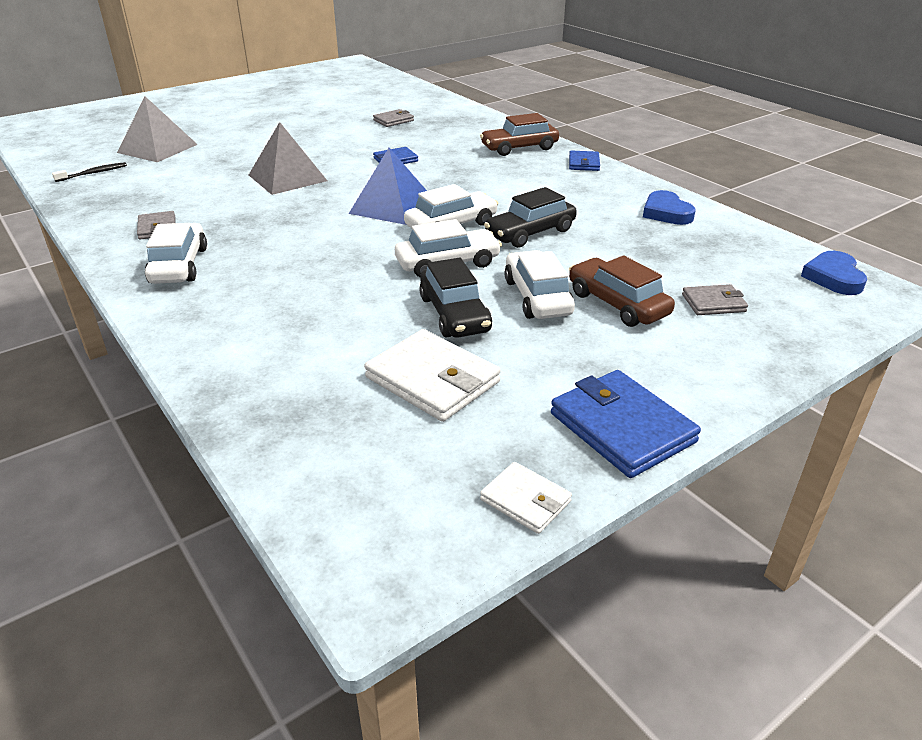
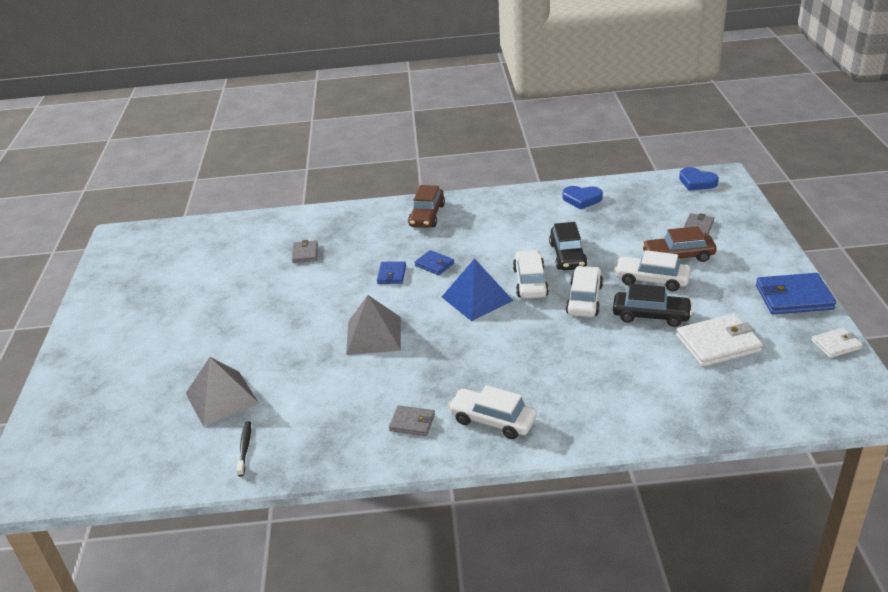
camera: 55 degrees left, 0 degrees up
(584, 163) = (481, 200): blue wallet -> blue wallet (434, 264)

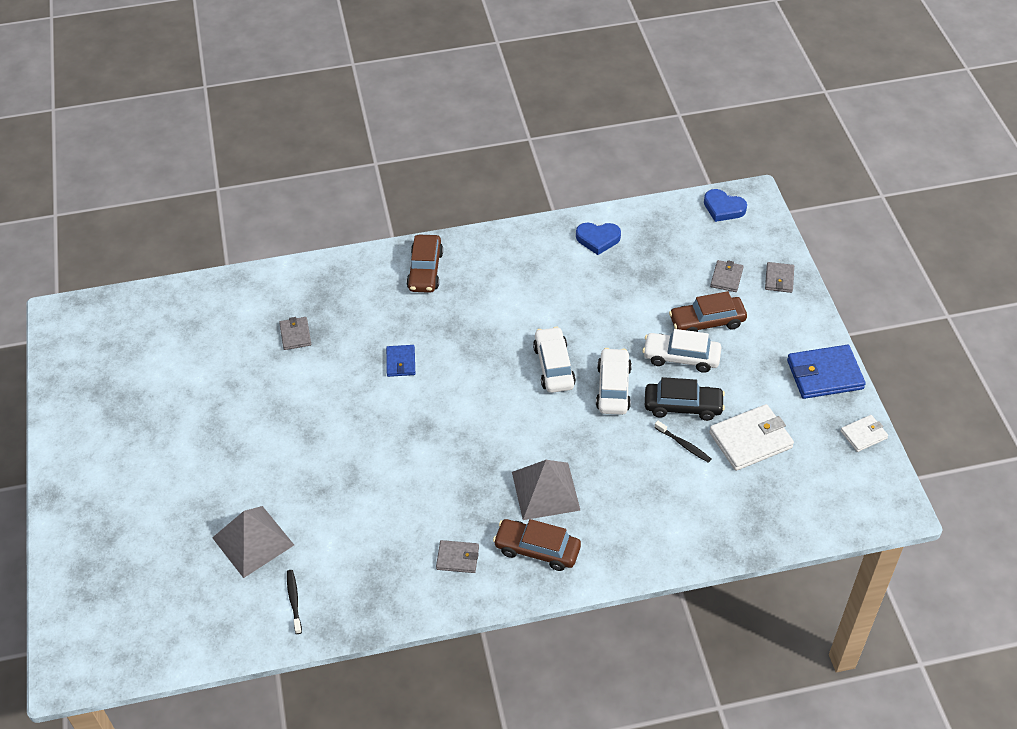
camera: 10 degrees left, 15 degrees up
(373, 335) = (397, 449): grey pyramid -> grey pyramid (545, 491)
(434, 264) = (446, 345): blue wallet -> none
(477, 298) = (499, 392): blue pyramid -> none
(492, 420) = (537, 549): white car -> brown car
(567, 255) = (590, 326): black car -> none
(650, 344) = (683, 445): none -> black toothbrush
(748, 229) = (779, 279): none -> grey wallet

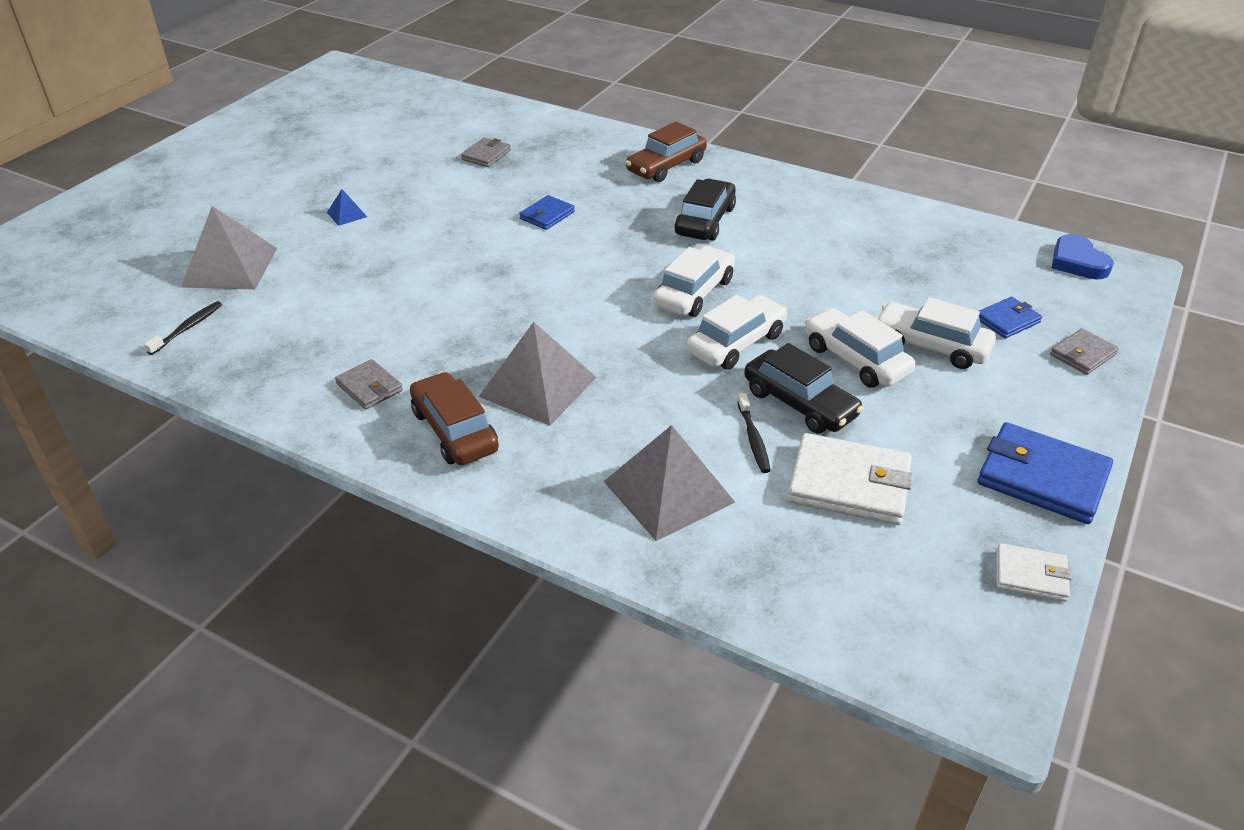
camera: 40 degrees right, 10 degrees down
(270, 448) = (347, 214): none -> blue pyramid
(500, 304) = (705, 221): none -> black car
(598, 239) = (882, 221): blue heart -> none
(678, 505) = (668, 491): none -> grey pyramid
(707, 322) = (930, 346): brown car -> white car
(726, 278) = (1007, 320): grey wallet -> blue wallet

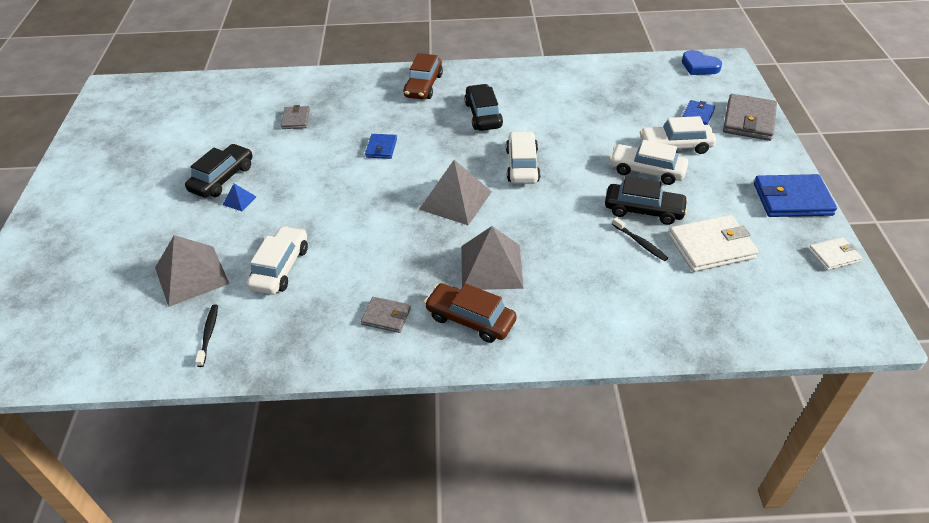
camera: 30 degrees left, 5 degrees up
(353, 187) = (222, 178): none -> black car
(668, 491) = (627, 296): grey pyramid -> grey pyramid (455, 200)
(736, 343) = (576, 188): white car -> white car (280, 268)
(1082, 354) = (748, 120): grey wallet -> grey wallet, size x1.80

